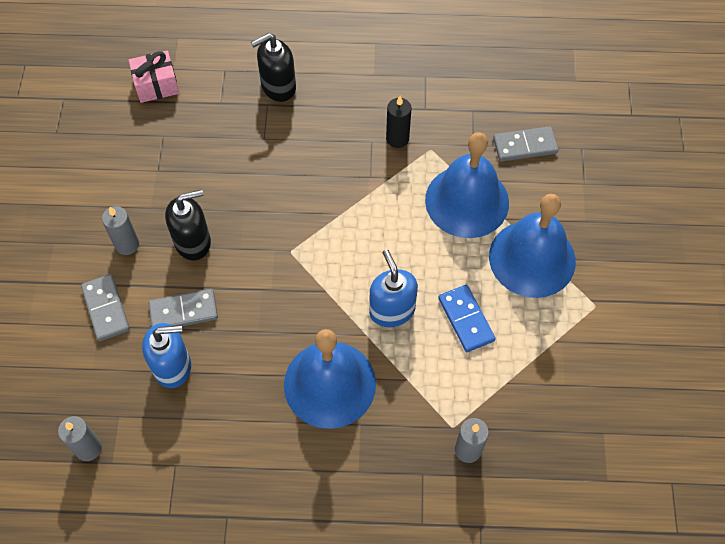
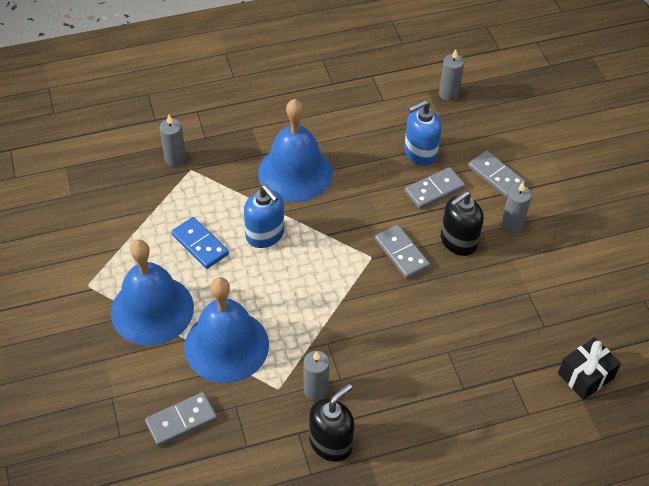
camera: 160 degrees right, 10 degrees down
(156, 85) = (585, 376): pink gift -> black gift
(257, 246) = (401, 253): none -> grey domino
(278, 87) = (463, 411): black soap dispenser -> black soap dispenser (331, 443)
(397, 138) = (316, 390): black candle -> grey candle

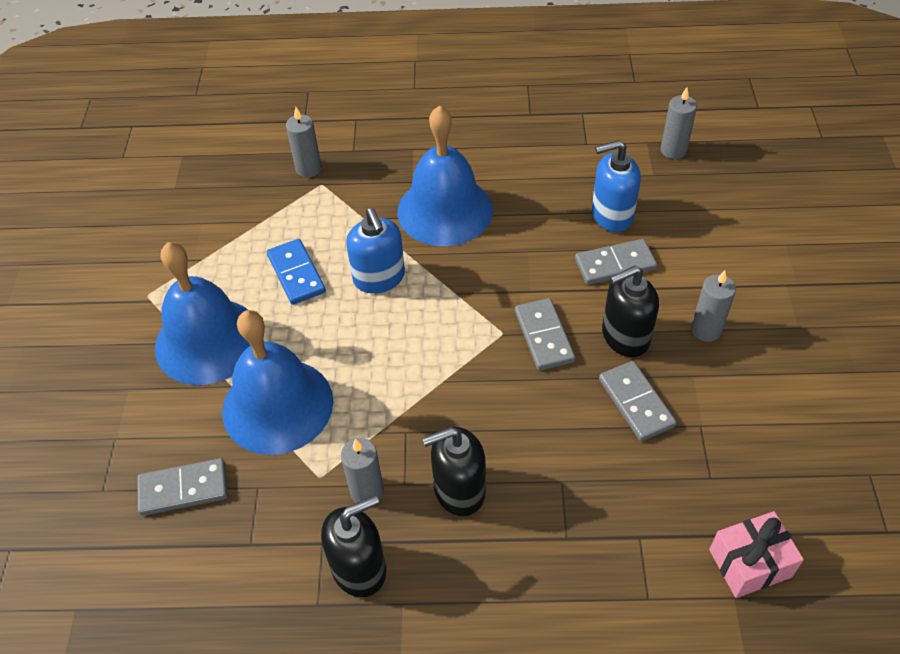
camera: 20 degrees right, 0 degrees up
(380, 374) = (459, 490): none -> black soap dispenser
(496, 176) = (704, 262): grey domino -> grey domino (636, 403)
(585, 376) = (750, 563): black gift -> pink gift

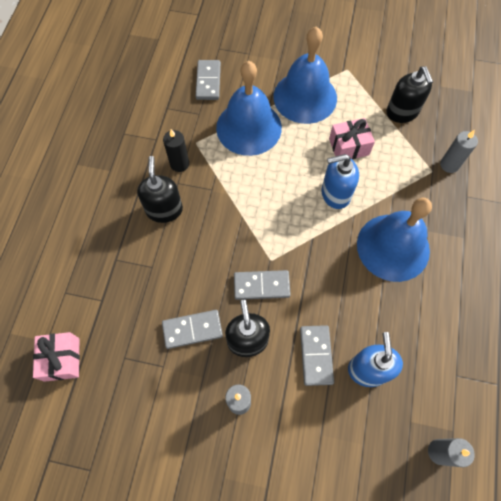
camera: 100 degrees right, 15 degrees up
(296, 274) = (349, 147): blue domino -> pink gift
(359, 568) = (135, 154): black soap dispenser -> black soap dispenser (402, 112)
(367, 490) = (179, 164): grey candle -> black candle

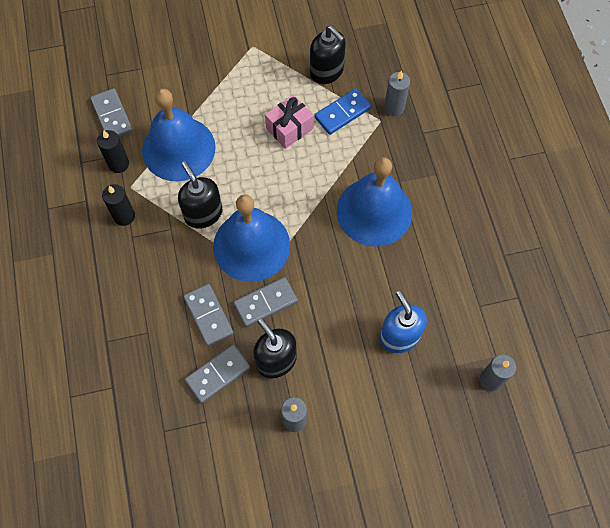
camera: 25 degrees left, 0 degrees up
(62, 359) = (101, 461): pink gift -> none
(164, 210) = (131, 270): black soap dispenser -> black soap dispenser (203, 213)
(195, 121) = (118, 164): none -> black candle
(305, 97) = (222, 93): blue bell -> blue bell (251, 245)
(316, 355) = (346, 345): grey domino -> grey domino (208, 315)
(335, 194) = (297, 182): blue soap dispenser -> none
(401, 152) = (342, 113): none -> blue domino

